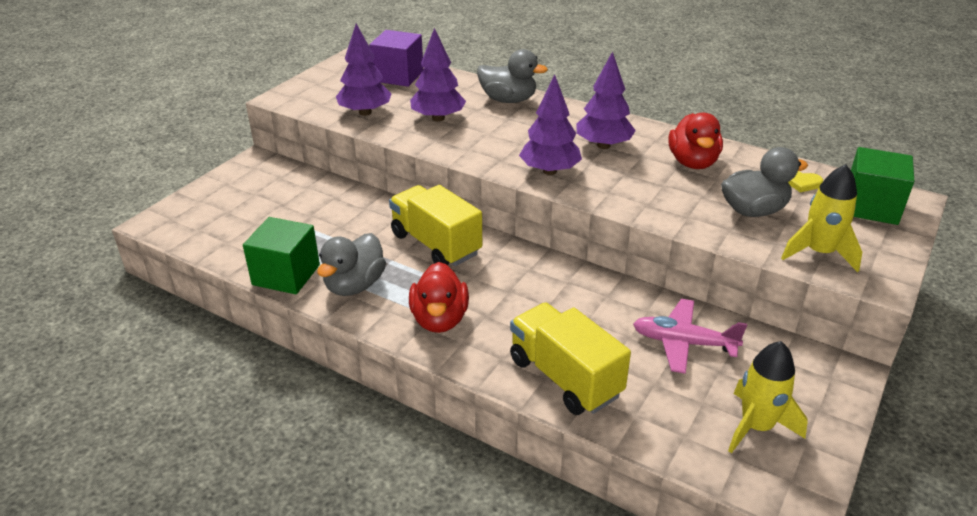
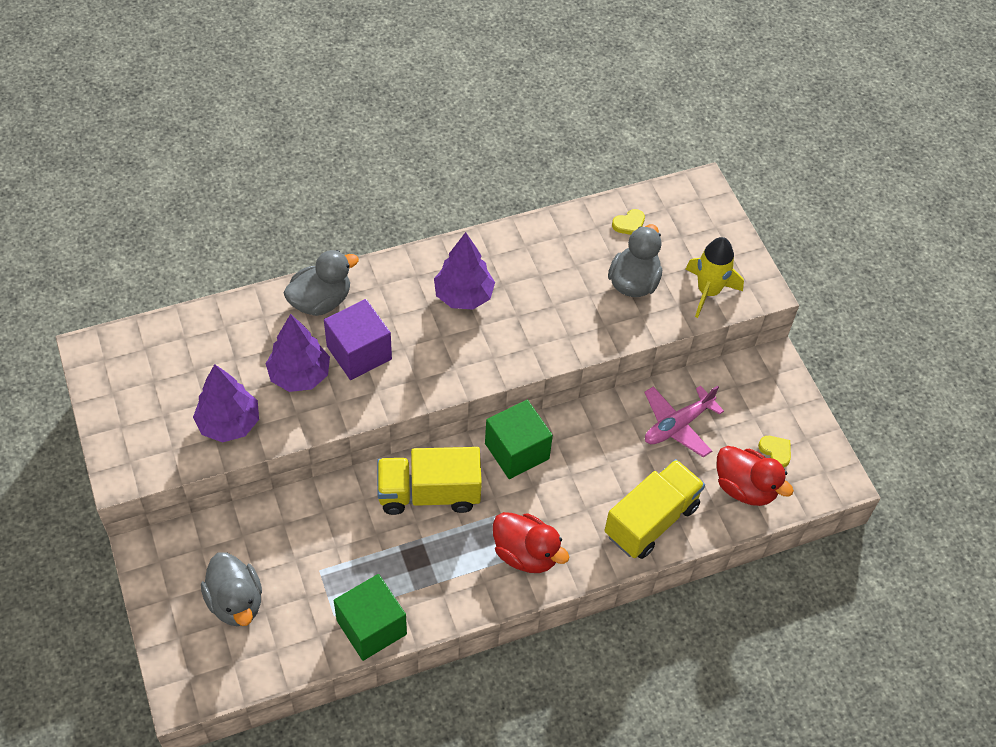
camera: 55 degrees left, 20 degrees up
(354, 285) = (432, 585): grey duck -> grey duck (236, 602)
(398, 76) = (180, 350): purple cube -> purple cube (359, 353)
(549, 171) = (465, 360): purple tree -> none
(564, 377) = (651, 520): yellow truck -> yellow truck turned 135 degrees clockwise
(693, 162) = (543, 262): red duck -> red duck (745, 488)
(756, 426) = (775, 451): yellow rocket -> yellow heart
(870, 207) = (689, 215): green cube -> green cube (517, 451)

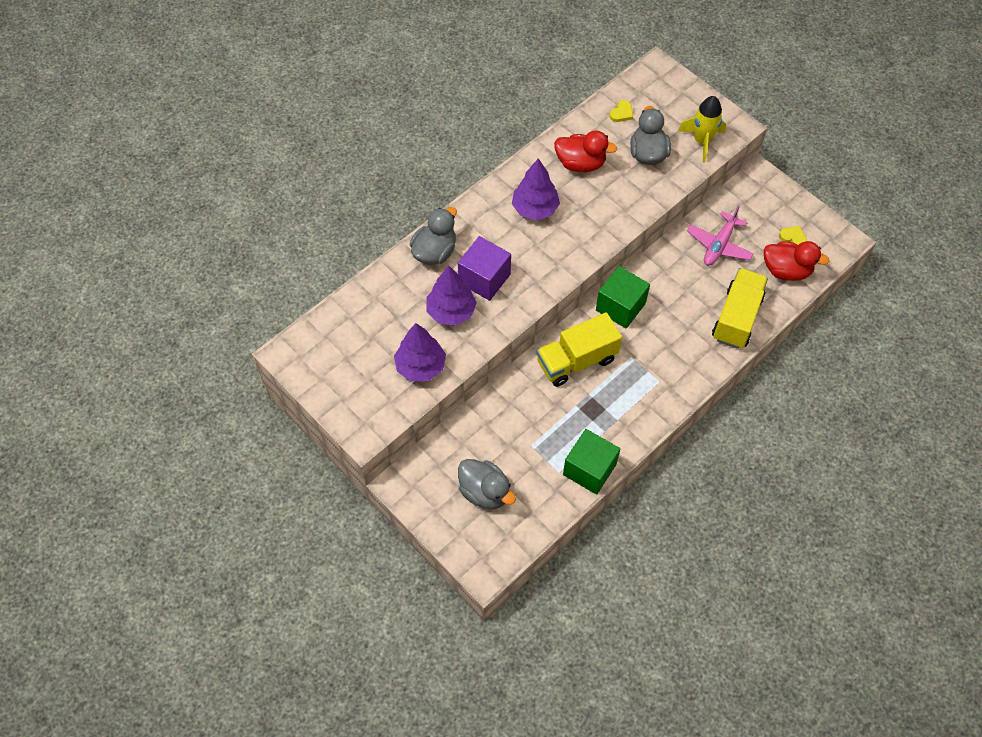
camera: 20 degrees left, 5 degrees up
(526, 554) = (666, 375): red duck -> red duck (580, 163)

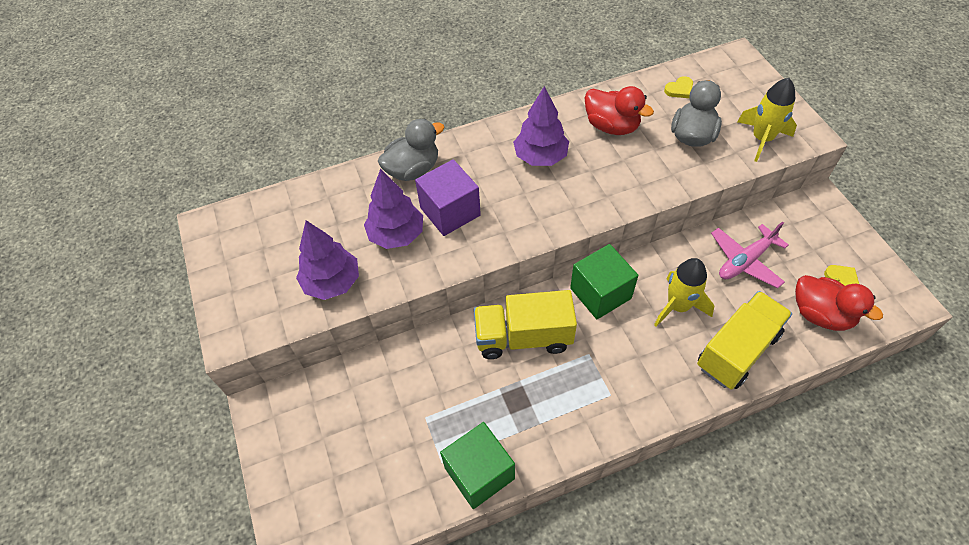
camera: 25 degrees right, 5 degrees down
(485, 492) = (346, 454): grey duck -> none
(682, 298) = (678, 306): none -> yellow rocket

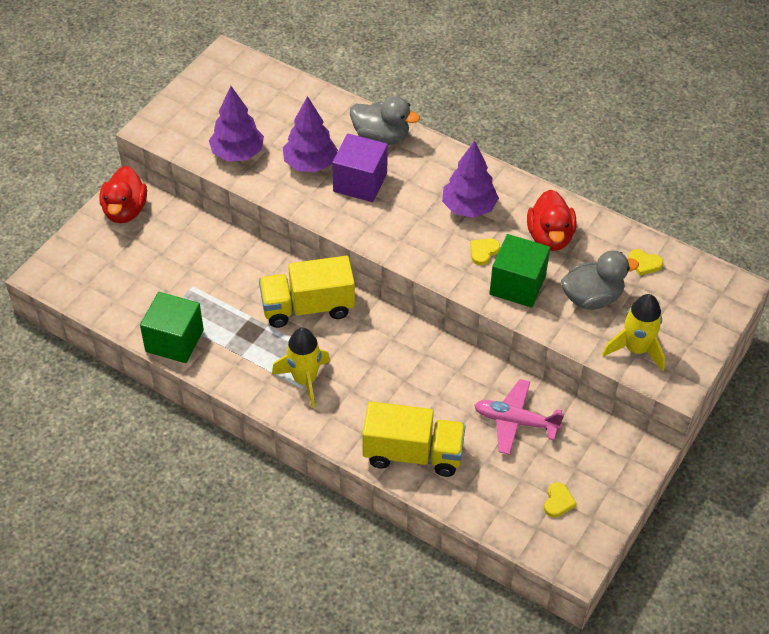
camera: 50 degrees right, 5 degrees down
(523, 337) = (307, 307): yellow truck -> yellow truck turned 60 degrees counterclockwise
(595, 173) = (483, 252): none -> yellow heart
(600, 293) = (392, 336): green cube -> green cube (517, 285)
(678, 306) = (424, 394): yellow rocket -> yellow rocket (305, 380)
(820, 314) = (502, 499): red duck -> red duck (125, 211)

